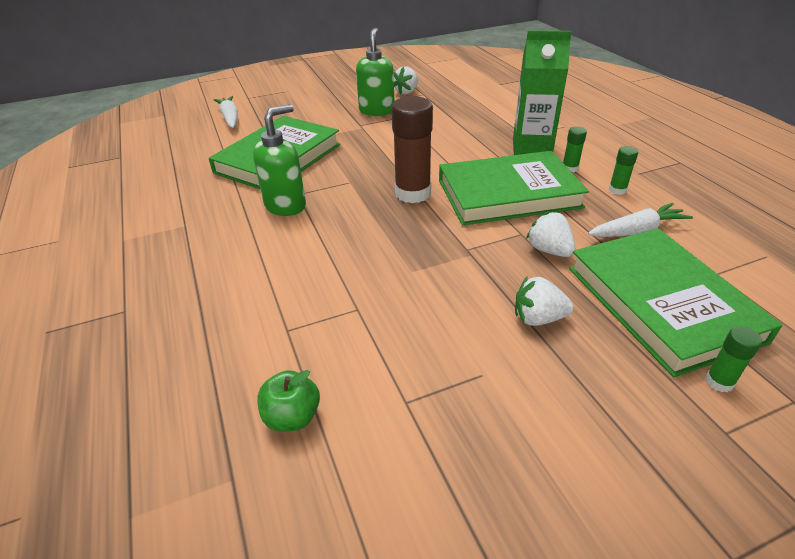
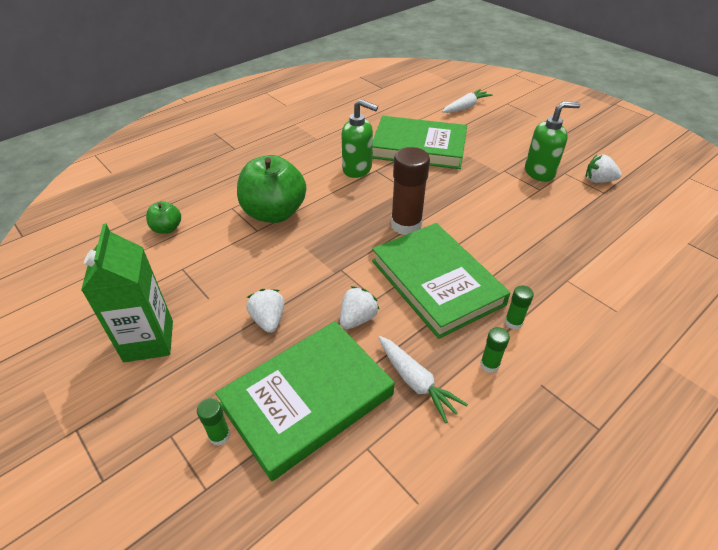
camera: 70 degrees right, 5 degrees up
(329, 287) = (274, 213): none -> green apple
(531, 148) = (538, 288): green carton -> green carton (149, 341)

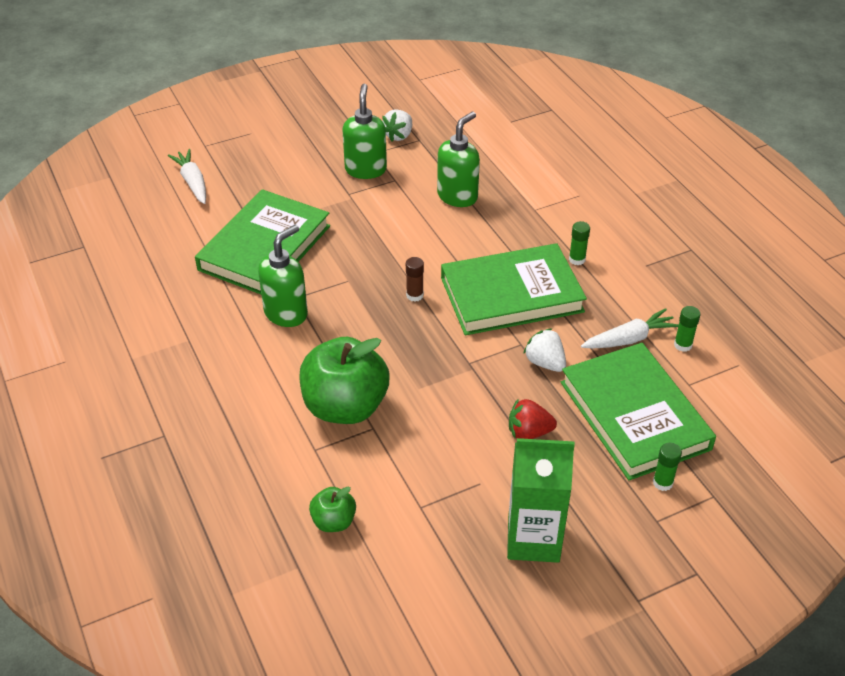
camera: 75 degrees left, 0 degrees up
(268, 320) = (528, 432): white strawberry -> red strawberry
(406, 225) = (414, 295): brown glue stick -> brown glue stick, size x0.47
(489, 364) = (620, 288): green glue stick -> green glue stick (683, 345)
(546, 227) = (457, 196): none -> green soap dispenser

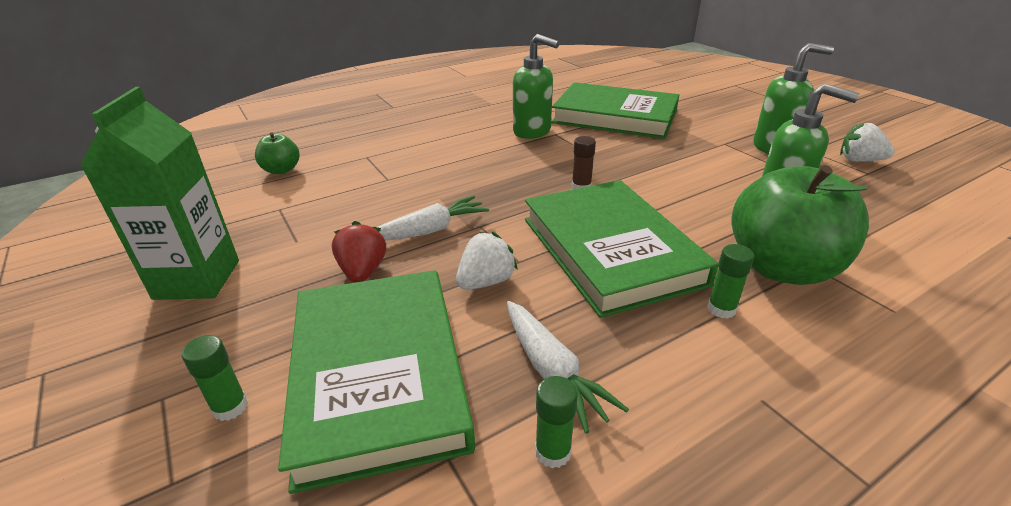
camera: 85 degrees right, 10 degrees down
(192, 182) = (681, 86): white carrot -> white carrot (429, 230)
(345, 407) = (415, 164): green apple -> green apple (781, 268)
(634, 415) = (378, 374): green book -> green book turned 75 degrees counterclockwise

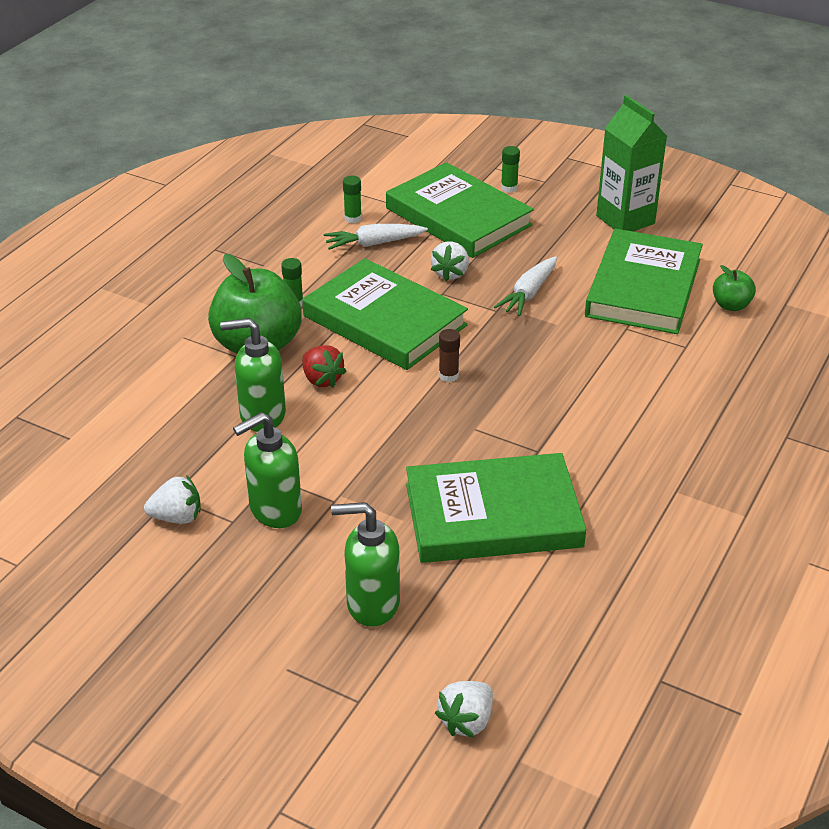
camera: 150 degrees right, 5 degrees up
(319, 203) = (643, 288): none -> green book
(363, 271) = (534, 254): red strawberry -> red strawberry (322, 379)
(532, 132) = (565, 444): green soap dispenser -> green soap dispenser (372, 604)
(552, 371) = (373, 243): white carrot -> white carrot turned 45 degrees counterclockwise
(682, 73) = (466, 721): none -> white strawberry

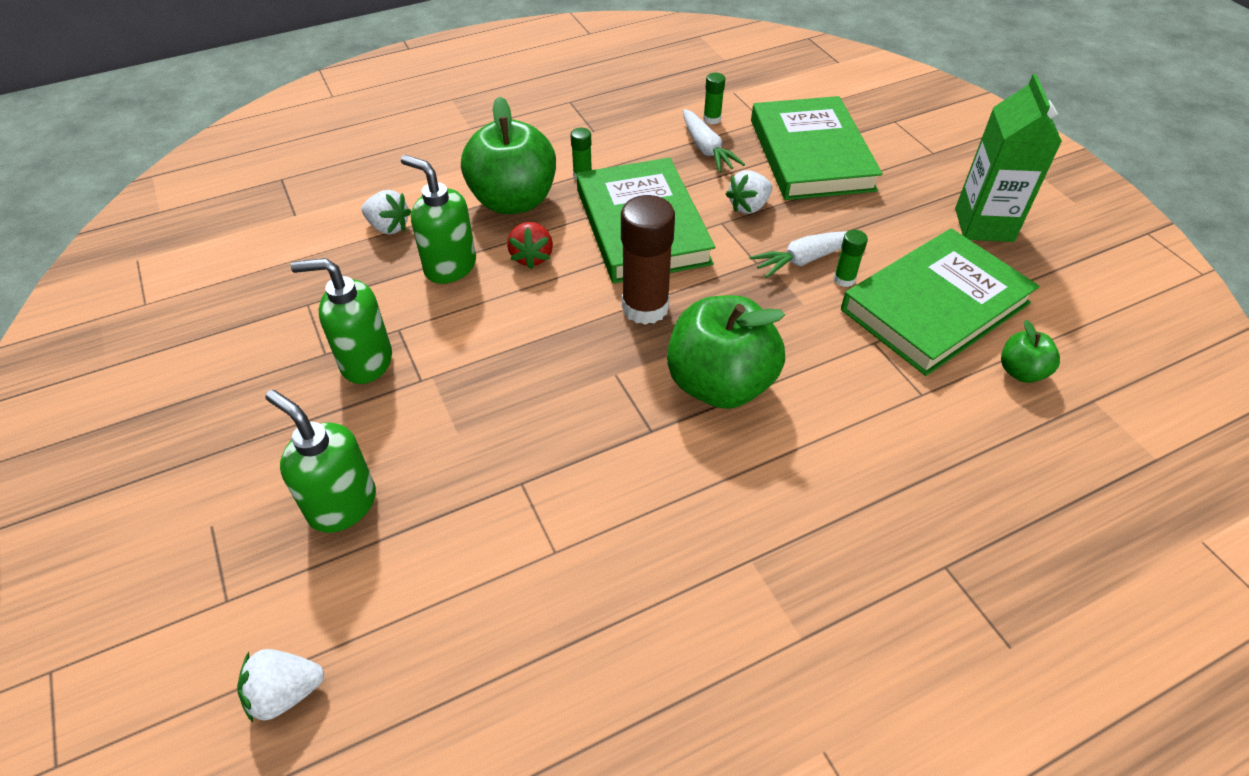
camera: 35 degrees right, 10 degrees up
(177, 517) = (290, 326): white strawberry -> white strawberry (388, 227)
(373, 243) = (706, 149): white carrot -> white carrot turned 135 degrees counterclockwise
(448, 375) = (645, 307): brown glue stick -> brown glue stick, size x2.12
(493, 515) = (539, 477): green book -> none
(509, 188) = (889, 145): green glue stick -> green glue stick (844, 279)
(553, 400) = (720, 384): none -> green apple

